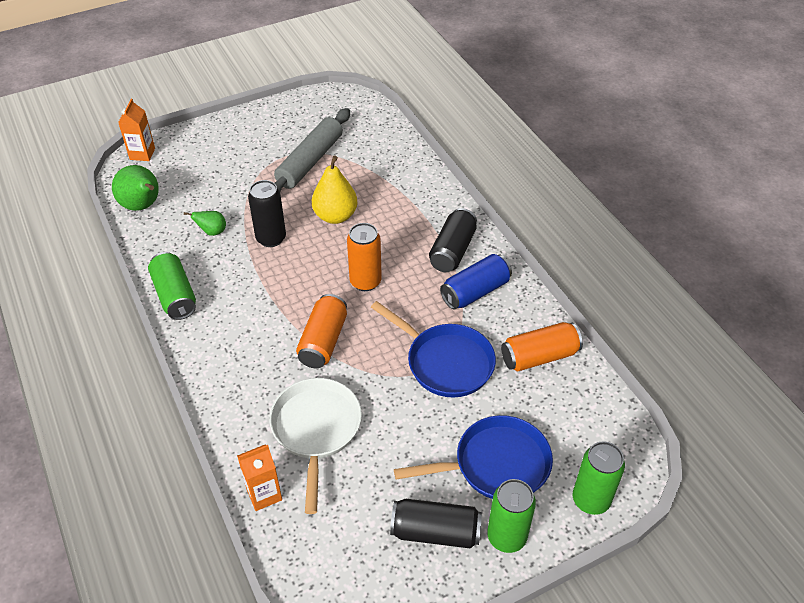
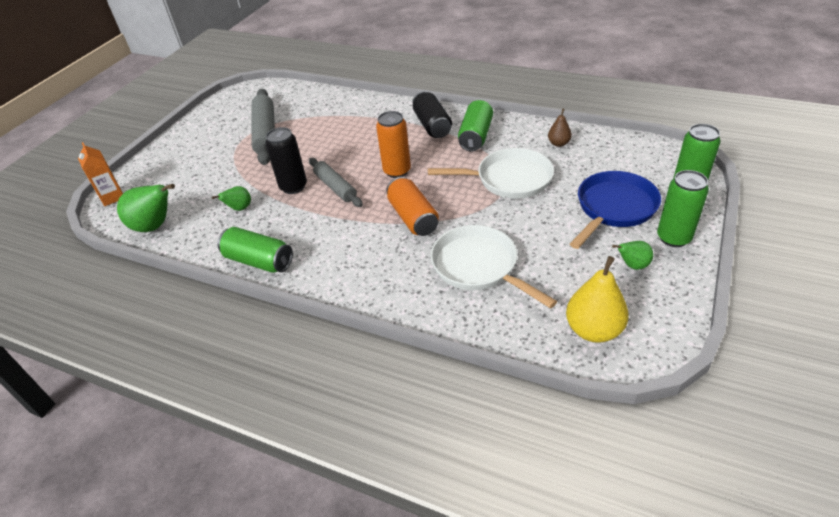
camera: 35 degrees left, 5 degrees down
(264, 494) = (495, 327): orange carton -> none
(301, 263) = (336, 187): none -> grey rolling pin
(335, 216) = (326, 150): yellow pear -> yellow pear (593, 330)
(435, 532) = (632, 265): black can -> green pear
(445, 362) = (509, 179): blue pan -> white pan
(475, 292) = (476, 136): blue can -> green can
(539, 356) = (558, 143): orange can -> brown pear

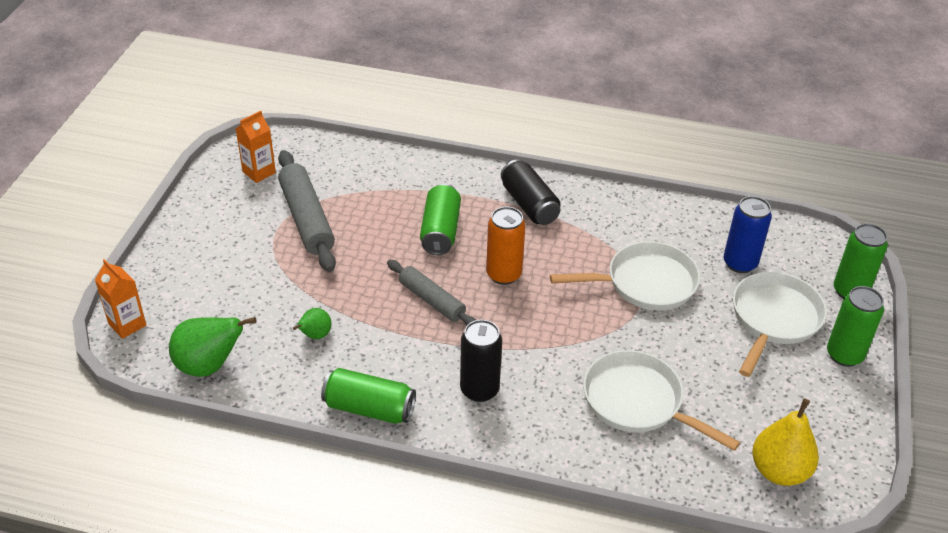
camera: 15 degrees left, 0 degrees up
(245, 105) = (259, 172): none -> orange carton
(293, 187) = (376, 301): black can -> black can (479, 390)
(413, 217) = (543, 340): orange can -> none
(476, 136) = (589, 221): green can -> green can (440, 231)
(558, 143) = (693, 230): brown pear -> none
(593, 167) = (740, 263): none -> blue can
(614, 208) = (774, 319): blue pan -> white pan
(632, 265) = (806, 391): green pear -> none

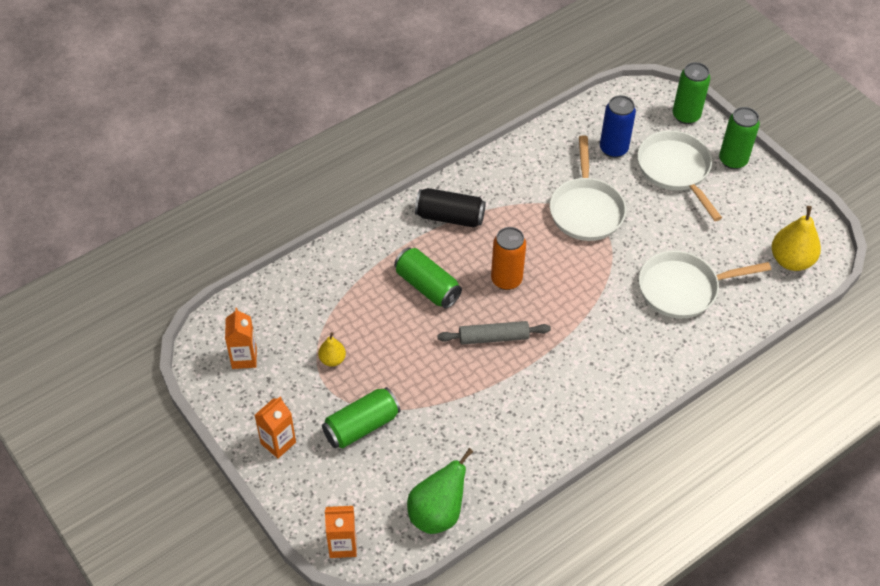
camera: 50 degrees left, 10 degrees up
(195, 234) = (278, 443): none -> orange carton
(306, 219) = (332, 359): grey rolling pin -> yellow pear
(315, 335) = (465, 429): green pear -> none
(369, 408) = (564, 438): green can -> green can (361, 426)
(479, 390) = (601, 365): black can -> none
(645, 283) = (586, 210): white pan -> white pan turned 150 degrees clockwise

